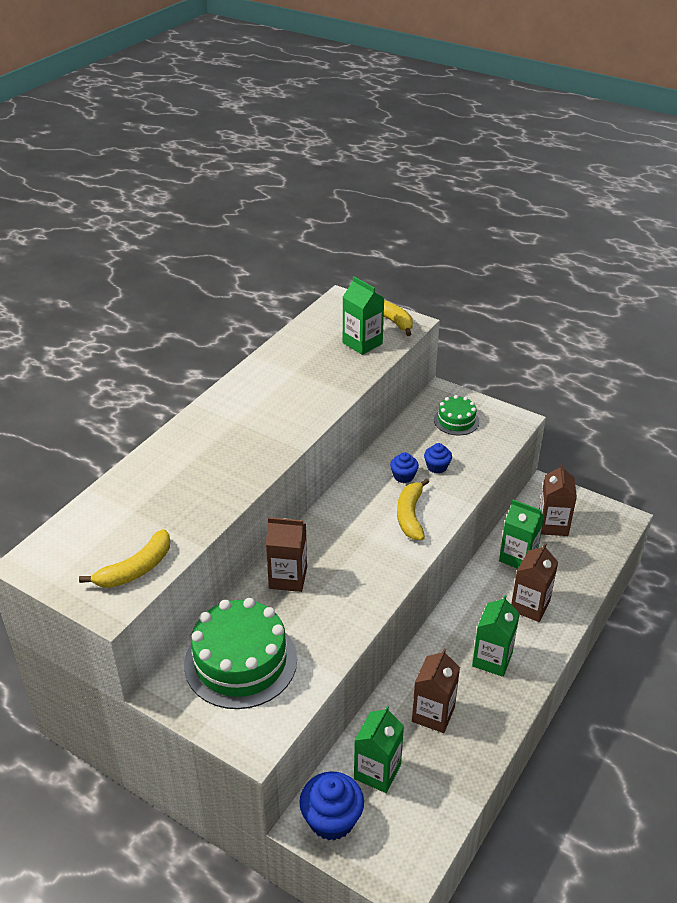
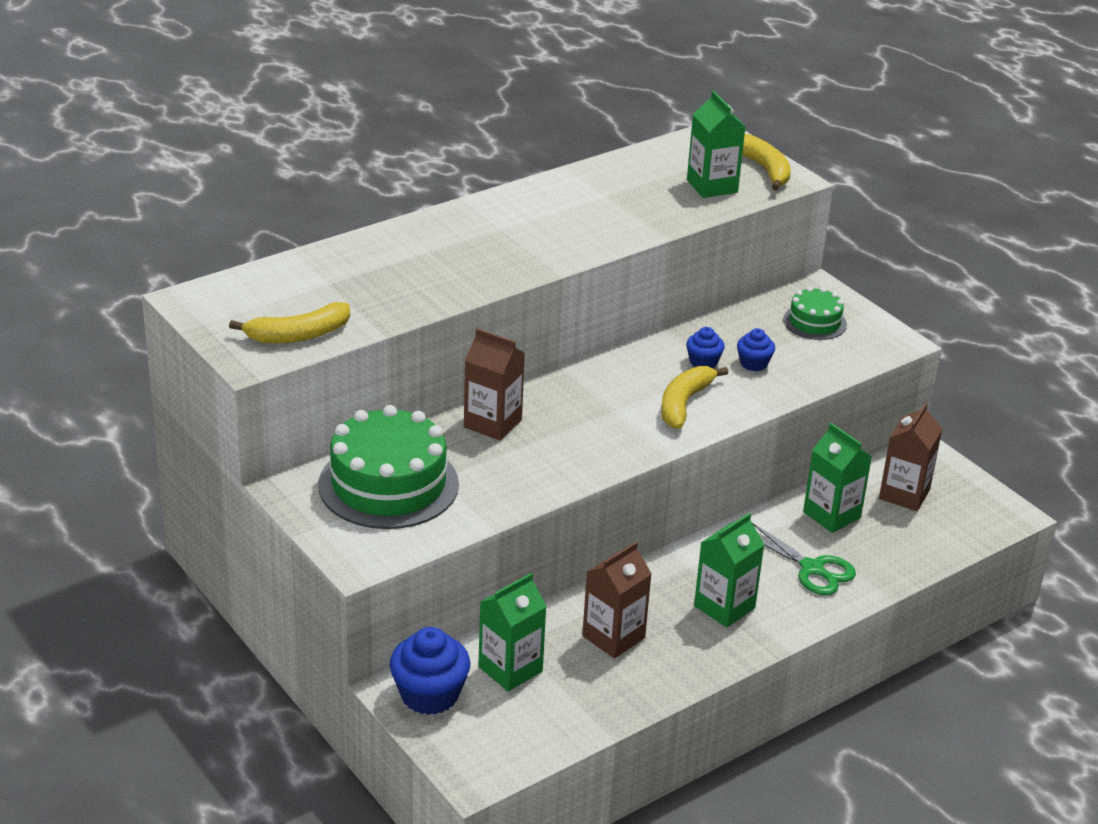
camera: 20 degrees right, 5 degrees down
(530, 606) = (812, 569): brown carton -> green scissors

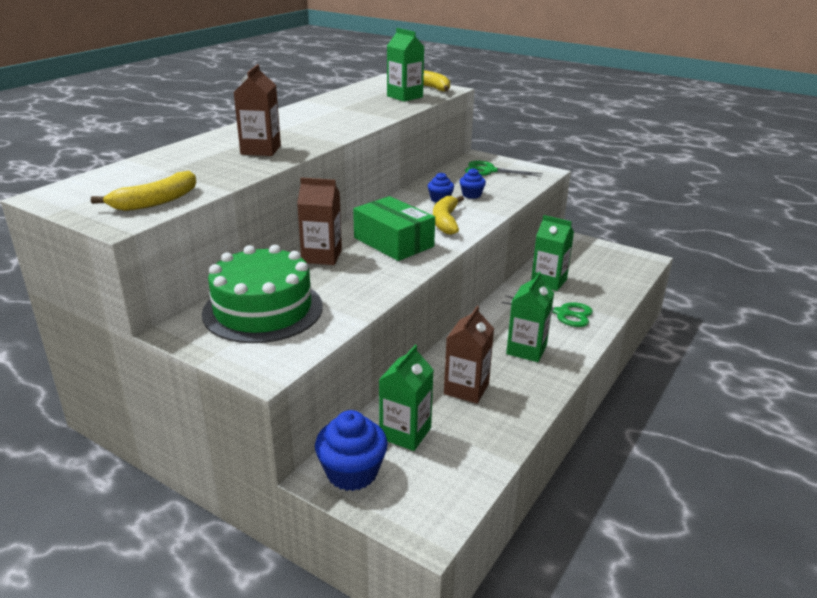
camera: 20 degrees left, 5 degrees down
(594, 422) = (393, 242): none -> green box
(814, 322) = (489, 171): green cake -> green scissors
(904, 494) = (580, 262): brown carton -> brown carton (261, 150)

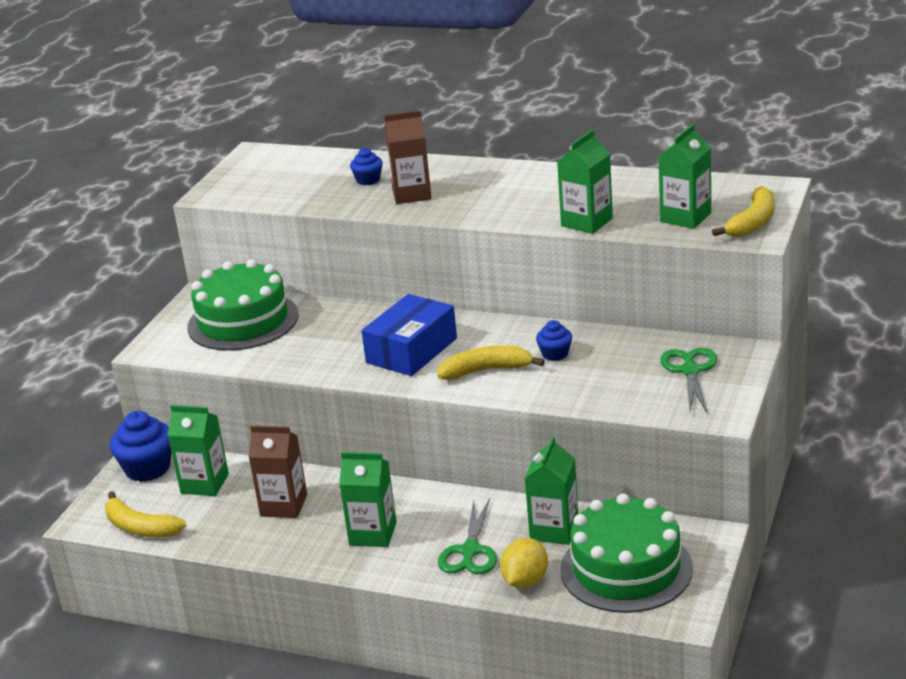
camera: 80 degrees right, 0 degrees up
(156, 201) = (257, 193): yellow banana -> yellow banana (140, 527)
(322, 256) = (359, 320): brown carton -> none
(382, 114) = (587, 222): none -> green carton
(393, 242) = (411, 350): green box -> blue box
(471, 195) = (585, 372): blue cupcake -> blue cupcake (368, 180)
(597, 267) = (626, 569): none -> green cake
(601, 299) = (525, 581): none -> yellow lemon

